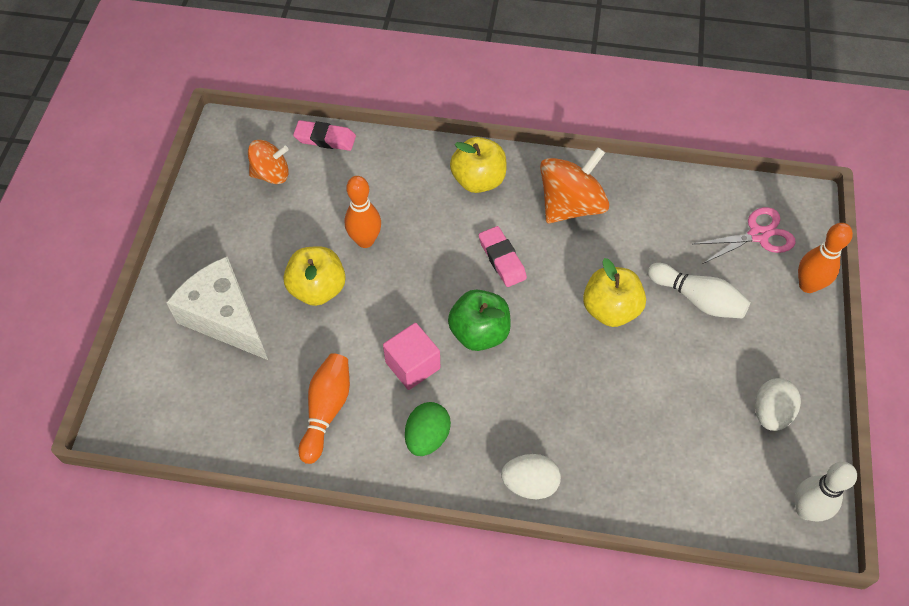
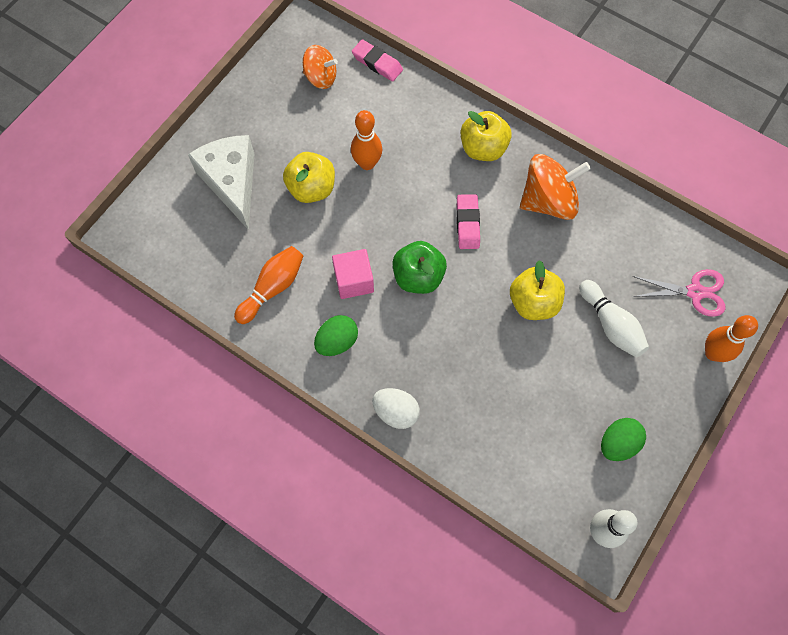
camera: 25 degrees right, 10 degrees up
(770, 413) = (618, 443): white egg -> green egg

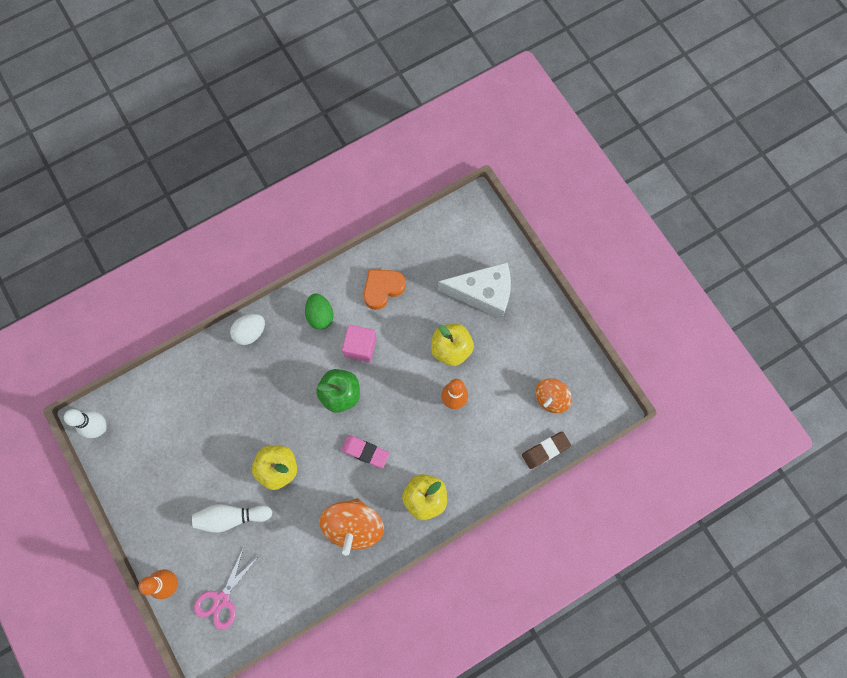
camera: 115 degrees right, 5 degrees up
(272, 288) = (382, 289): orange bowling pin -> orange heart
(377, 63) = (545, 450): pink eraser -> brown eraser
(618, 443) = (147, 472): green egg -> none

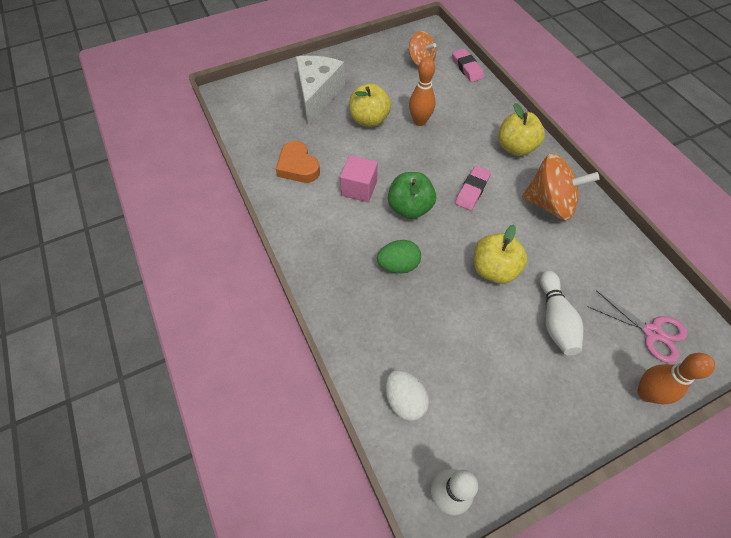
camera: 85 degrees left, 15 degrees down
(250, 332) = (328, 293): white egg -> white egg (405, 400)
(320, 315) = (318, 222): green egg -> green egg (398, 265)
(545, 450) = (467, 68): brown eraser -> pink eraser

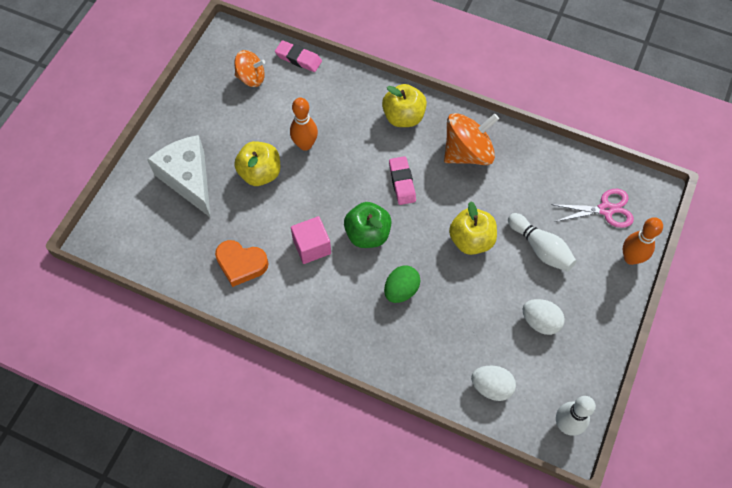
camera: 40 degrees left, 5 degrees up
(501, 380) = (540, 322): none -> white egg

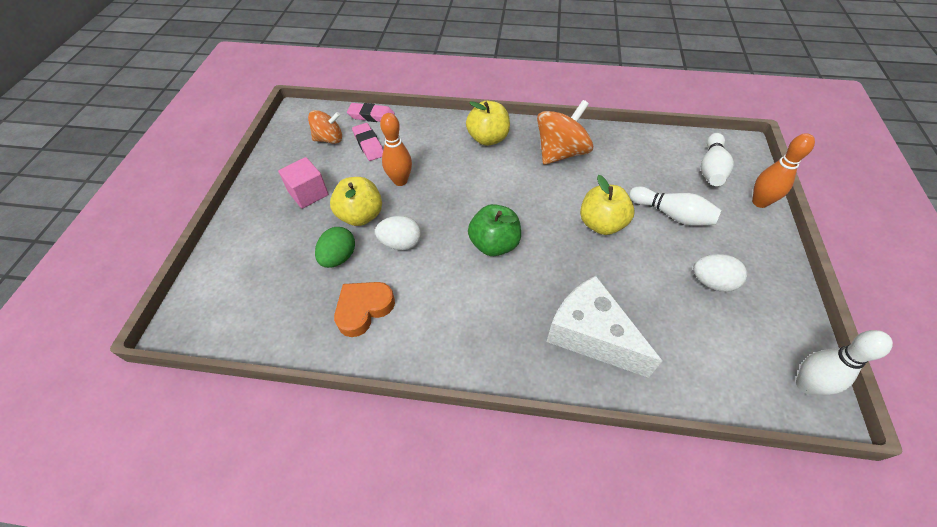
camera: 15 degrees left, 10 degrees down
(188, 179) = (283, 239): white cheese -> white cheese (591, 335)
(241, 264) = (364, 309): orange heart -> orange heart turned 135 degrees clockwise
(312, 246) = (439, 271): pink cube -> pink cube (308, 193)
(401, 290) = (552, 289): green egg -> green egg (339, 257)
(402, 182) = (509, 190): pink eraser -> pink eraser (369, 144)
(491, 387) = (701, 366): white egg -> white egg (401, 243)
(605, 209) = (711, 168): pink scissors -> white bowling pin

